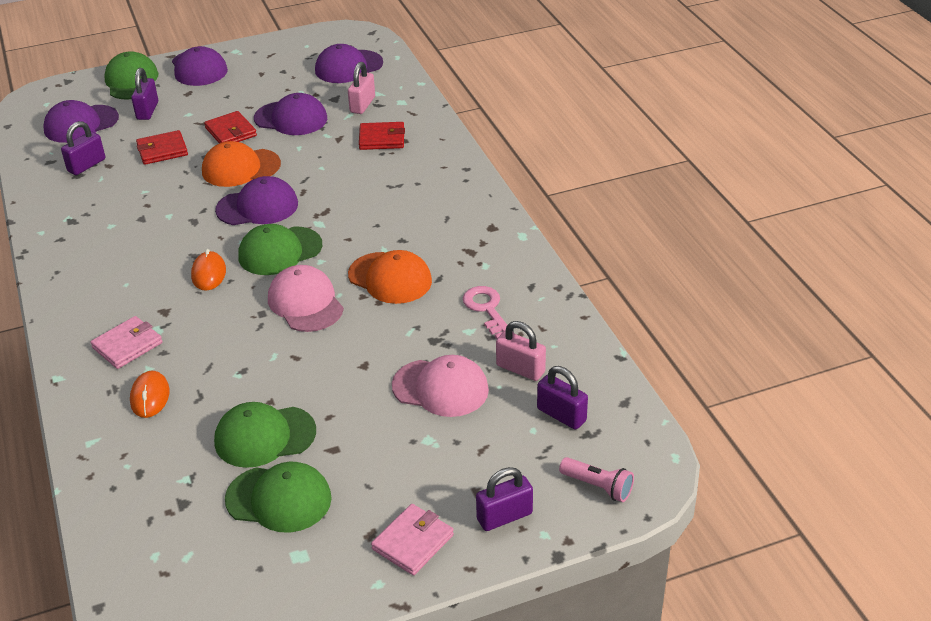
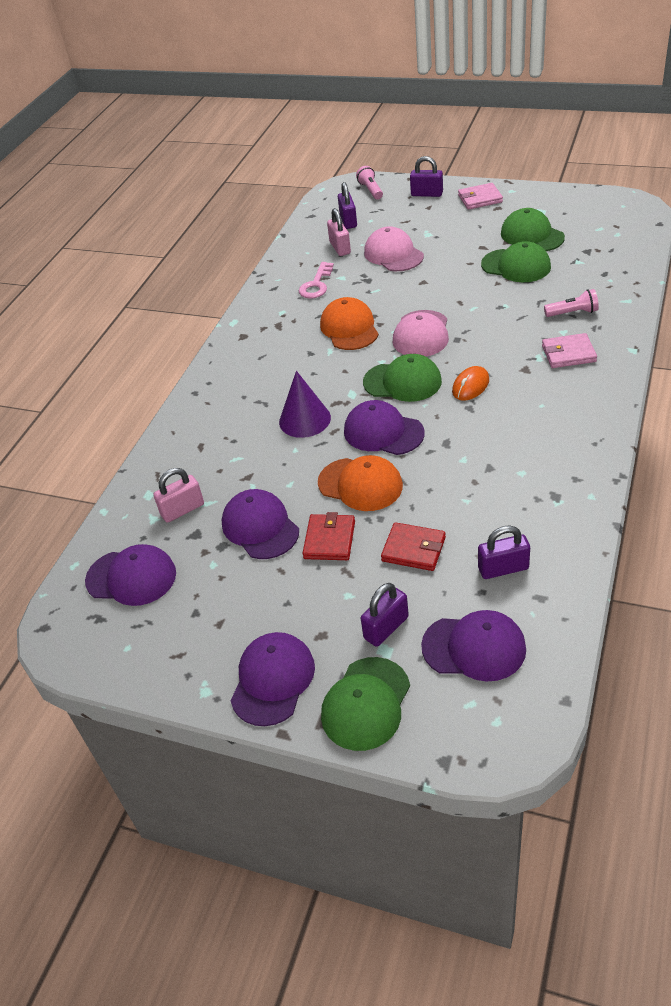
camera: 135 degrees left, 5 degrees up
(150, 397) = (572, 313): orange mouse -> pink flashlight
(338, 189) = (304, 419): none -> purple cone
(382, 139) = (215, 457): red wallet -> none

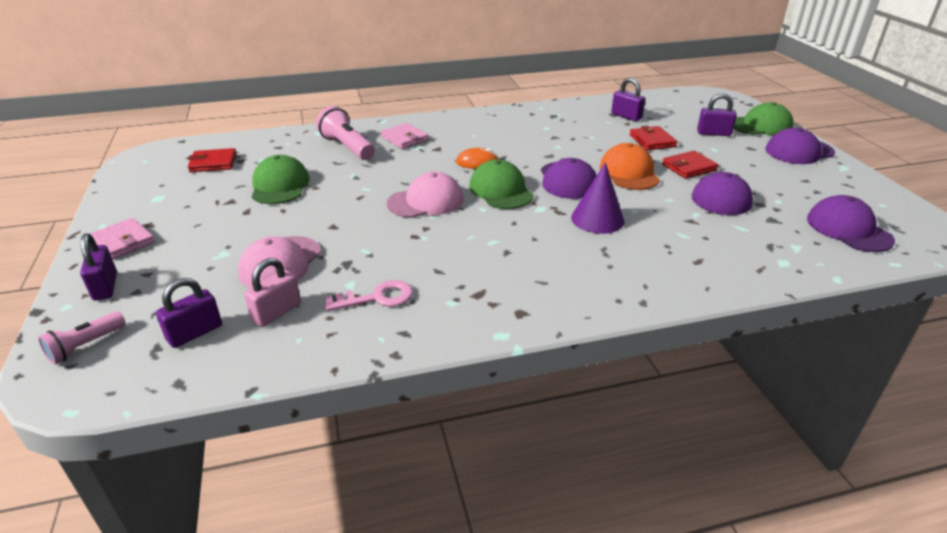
camera: 130 degrees left, 10 degrees down
(182, 510) = (765, 236): pink padlock -> none
(349, 328) = (446, 243): orange cap -> none
(474, 647) = (684, 111): purple cap -> none
(531, 235) = (215, 191): green cap -> none
(572, 313) = (347, 147): pink flashlight -> pink flashlight, size x1.63
(591, 237) = (213, 163): none -> red wallet

